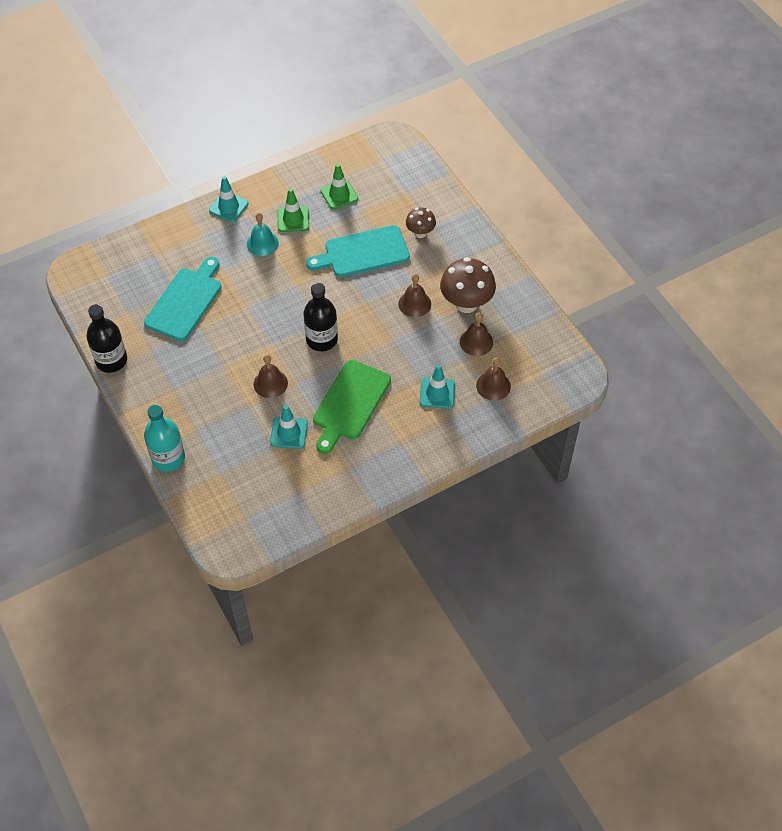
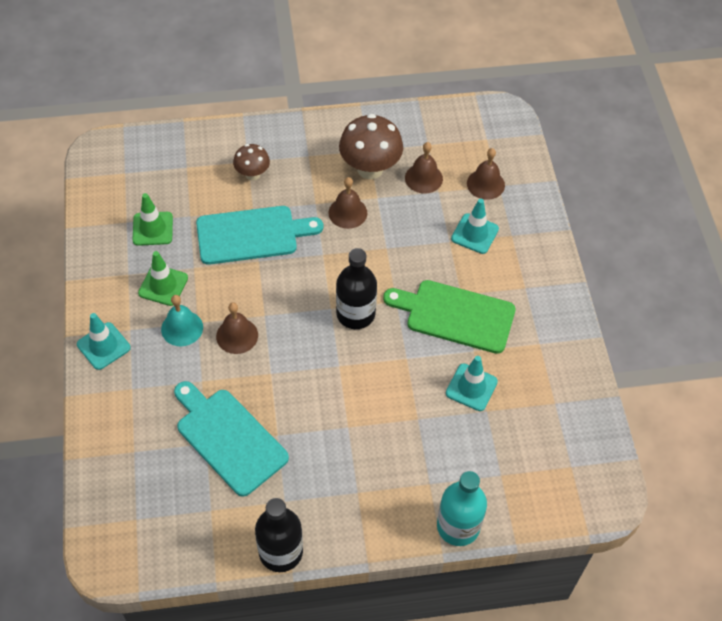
camera: 70 degrees left, 0 degrees up
(270, 383) = (394, 384): brown bell -> brown bell (237, 335)
(350, 403) = (455, 315): green cutting board -> green cutting board turned 150 degrees clockwise
(363, 253) = (251, 235): turquoise cutting board -> turquoise cutting board turned 105 degrees counterclockwise

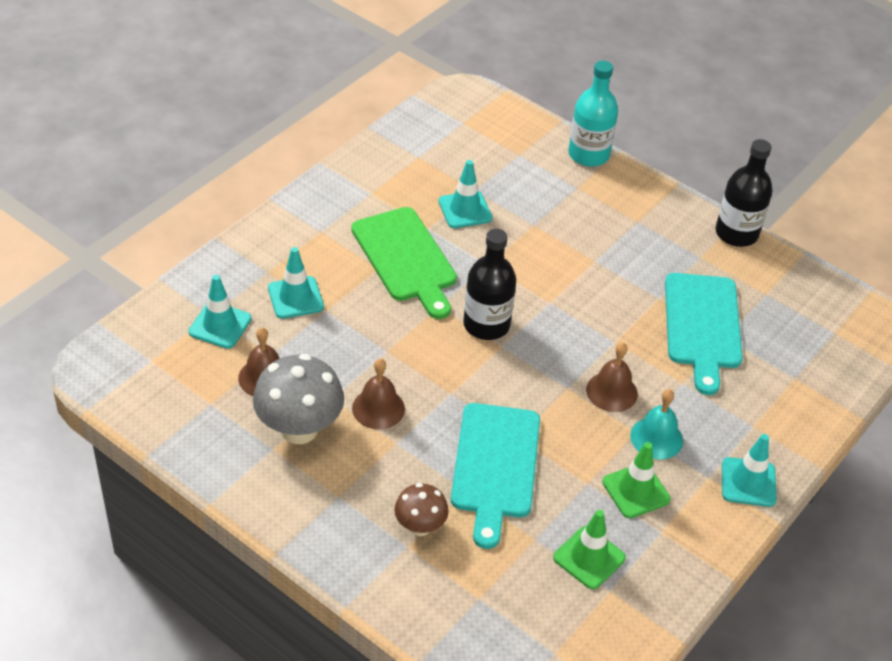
camera: 135 degrees left, 10 degrees down
(251, 235) = (495, 466): turquoise cutting board -> turquoise cutting board turned 120 degrees counterclockwise
(370, 169) = (299, 429): brown mushroom -> grey mushroom
(485, 184) = (220, 325): brown bell -> turquoise traffic cone

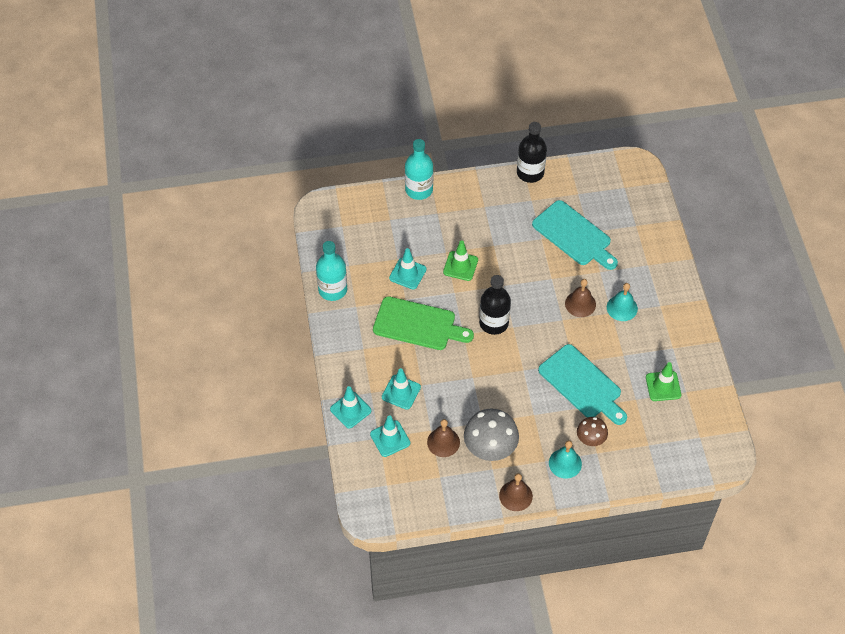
camera: 45 degrees left, 10 degrees up
(356, 520) = (565, 463): none -> turquoise bell
(371, 162) = (332, 289): none -> turquoise bottle
(378, 408) = (506, 407): brown bell -> brown bell (515, 495)
(636, 491) = (643, 339): green traffic cone -> green traffic cone (460, 266)
(748, 482) = (676, 293): turquoise traffic cone -> turquoise traffic cone (350, 410)

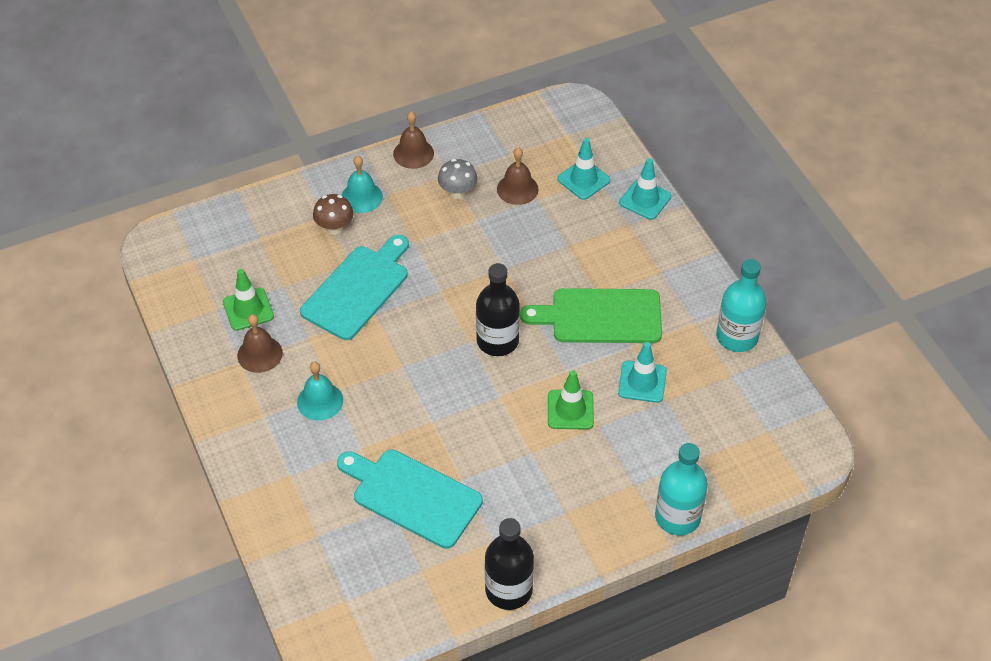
camera: 165 degrees right, 5 degrees down
(401, 392) = (590, 231): turquoise traffic cone -> none
(490, 449) = (458, 193): grey mushroom -> grey mushroom, size x0.57
(580, 304) = (381, 393): brown bell -> brown bell (260, 354)
(582, 384) = (357, 289): turquoise cutting board -> turquoise cutting board turned 90 degrees clockwise

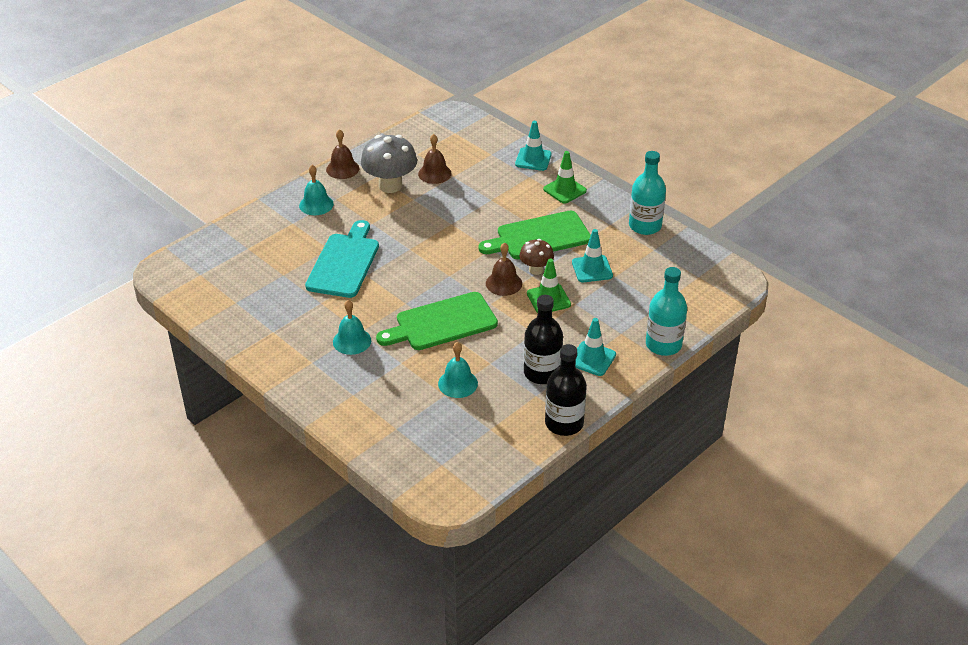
camera: 20 degrees left, 10 degrees down
(248, 309) = (262, 296): green traffic cone -> green traffic cone (564, 190)
(260, 354) = (287, 322): brown bell -> brown bell (504, 283)
(334, 228) = (305, 228): brown mushroom -> brown mushroom (536, 270)
(412, 496) = (458, 383): turquoise cutting board -> turquoise bell
(431, 407) = (442, 323): none -> green cutting board
(458, 193) = (390, 186): grey mushroom -> grey mushroom, size x1.75
(497, 341) = (470, 270): black bottle -> black bottle (542, 373)
(583, 180) = (481, 157): turquoise traffic cone -> turquoise traffic cone (592, 359)

